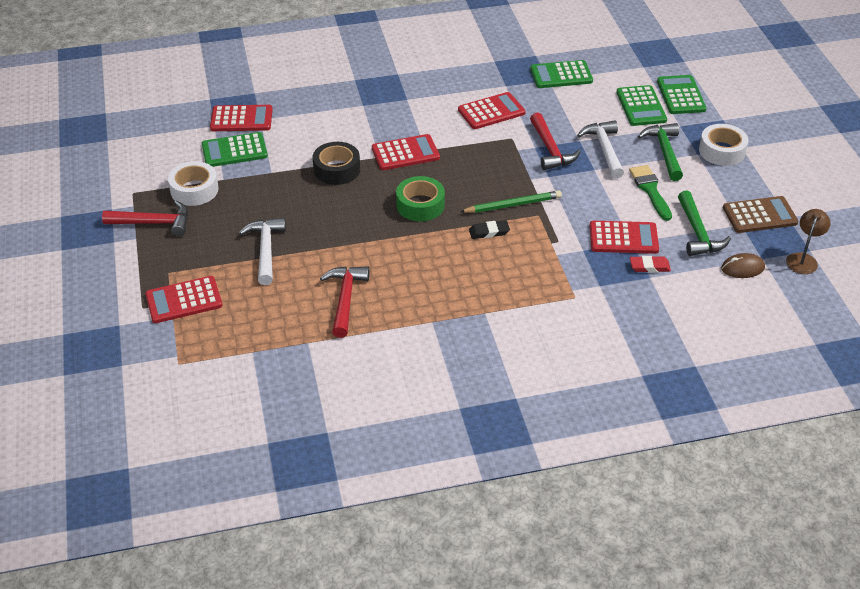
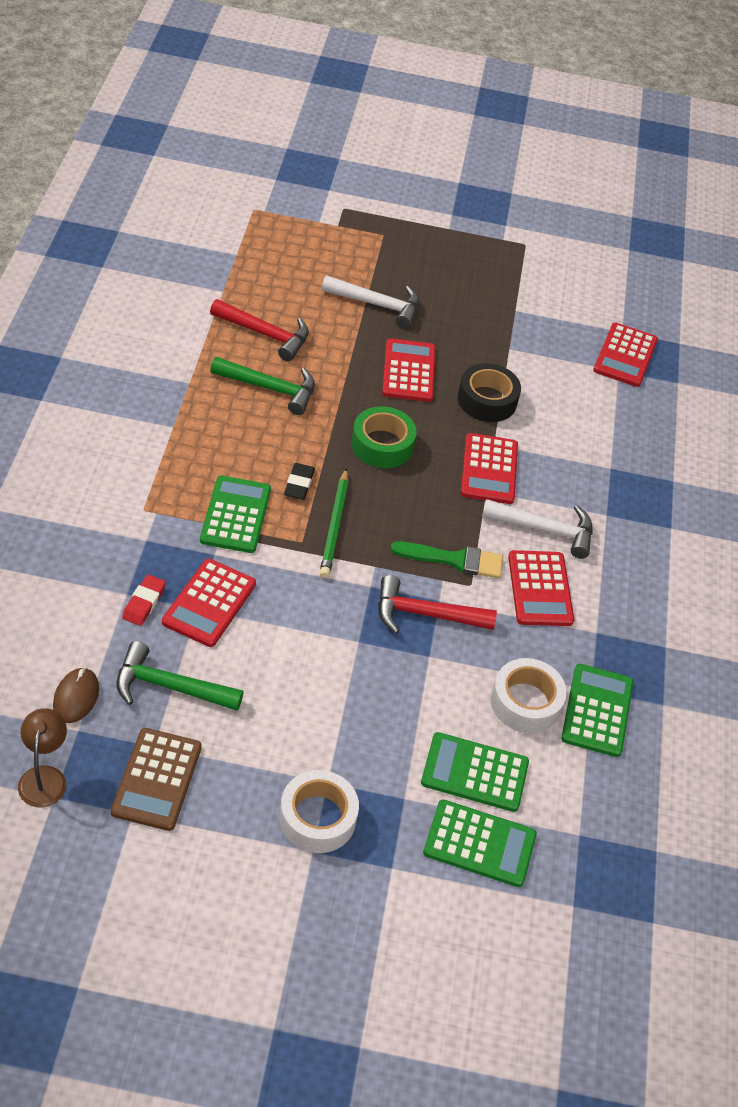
camera: 105 degrees right, 5 degrees up
(154, 223) = (466, 245): red hammer -> none
(184, 300) = (336, 233): red calculator -> red calculator (409, 371)
(194, 190) = (507, 285): white tape -> white tape (525, 702)
(234, 150) = (564, 332): green calculator -> green calculator (235, 515)
(604, 149) = (395, 674): white hammer -> white hammer (545, 530)
(650, 190) = (282, 680): green brush -> green brush (454, 560)
(664, 151) = (354, 743): green hammer -> green hammer (270, 389)
(803, 259) = (44, 777): brown lamp -> brown lamp turned 135 degrees counterclockwise

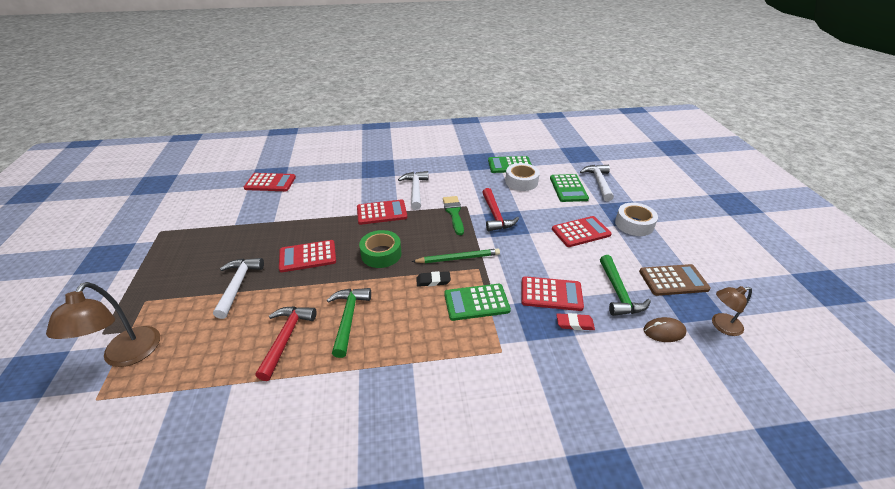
camera: 100 degrees left, 10 degrees down
(301, 225) = (127, 356): none -> brown lamp
(479, 844) = (599, 182): green calculator -> white hammer
(487, 400) = (324, 222): black tape -> none
(540, 589) = (454, 186): red calculator -> red calculator (581, 232)

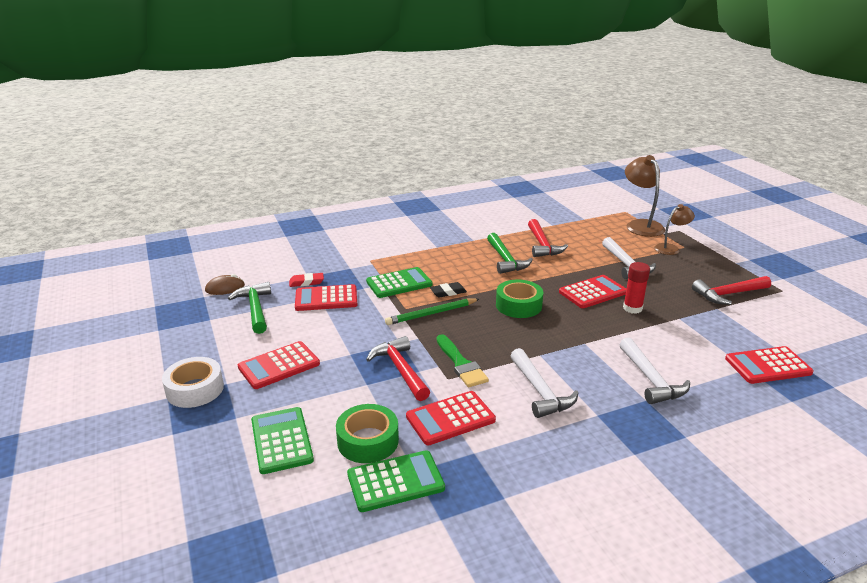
camera: 165 degrees right, 10 degrees down
(206, 234) = (728, 294): none -> red hammer
(295, 235) = (632, 308): none -> red glue stick
(381, 212) = (559, 349): red calculator -> red calculator (450, 418)
(521, 181) = (368, 441): white tape -> green tape
(599, 182) = (218, 466): white hammer -> white hammer (651, 380)
(673, 280) = (186, 328): brown calculator -> none
(721, 326) = (166, 299): brown lamp -> brown lamp (670, 248)

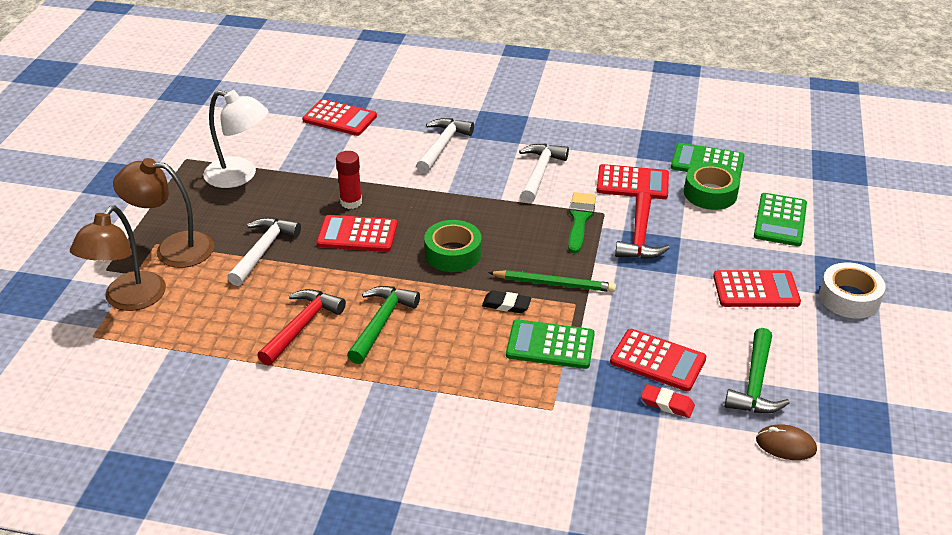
camera: 145 degrees left, 10 degrees up
(670, 248) = (173, 249): brown lamp -> brown lamp, size x1.63
(728, 294) = (240, 176): red hammer -> white lamp

